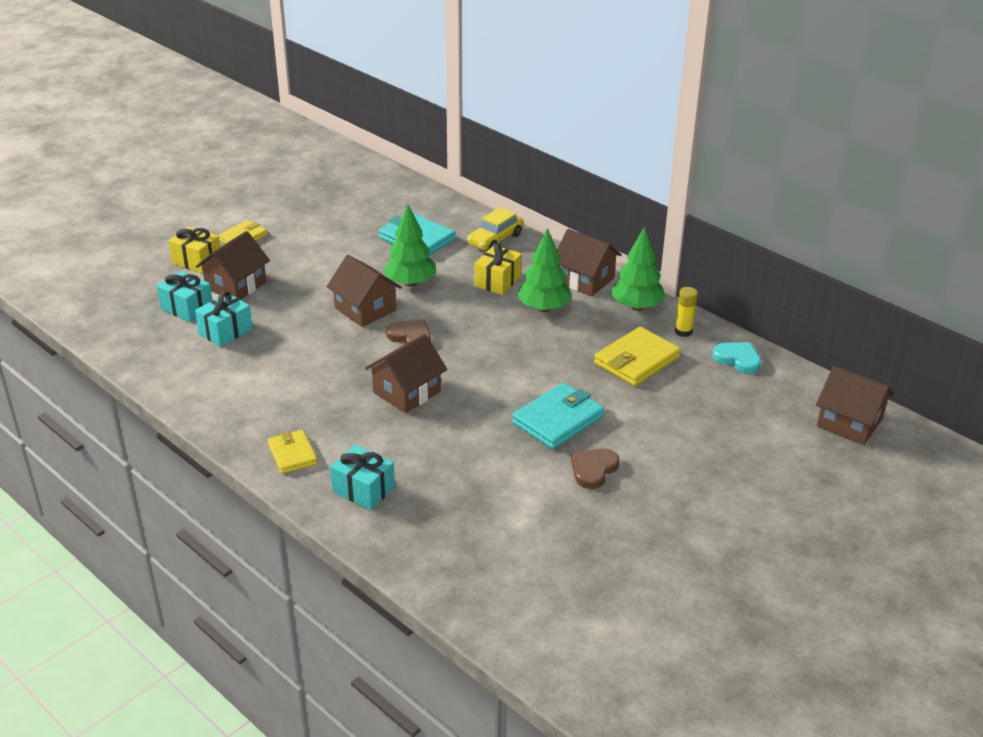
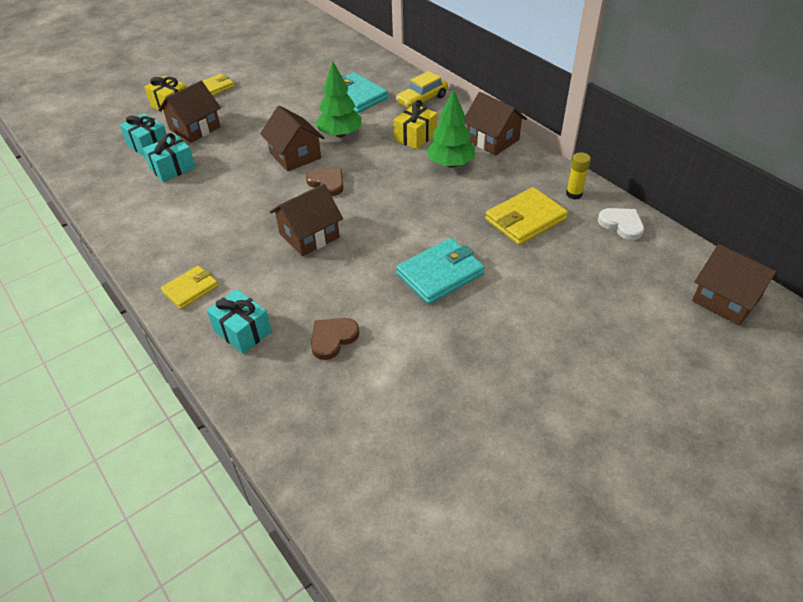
camera: 10 degrees right, 10 degrees up
(292, 454) = (190, 289): yellow wallet -> yellow wallet turned 60 degrees clockwise
(593, 469) = (463, 329): brown heart -> brown heart (333, 338)
(636, 307) = (534, 167): green tree -> none
(737, 359) = (621, 224): turquoise heart -> white heart

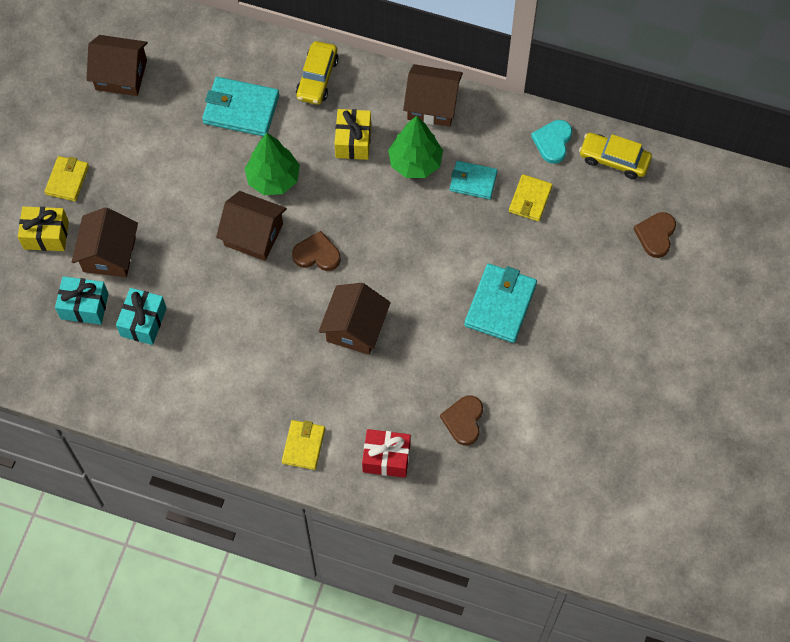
camera: 35 degrees left, 20 degrees up
(242, 331) = (386, 458): turquoise gift -> red gift
(486, 191) = (473, 181): none -> turquoise wallet
(525, 219) = (530, 199): yellow wallet -> yellow wallet, size x0.63
(574, 194) = (553, 142): yellow glue stick -> turquoise heart
(621, 224) = (614, 159): white heart -> yellow car
(625, 289) = (655, 235): none -> brown heart
(726, 300) = (734, 203): brown house -> brown house (121, 75)

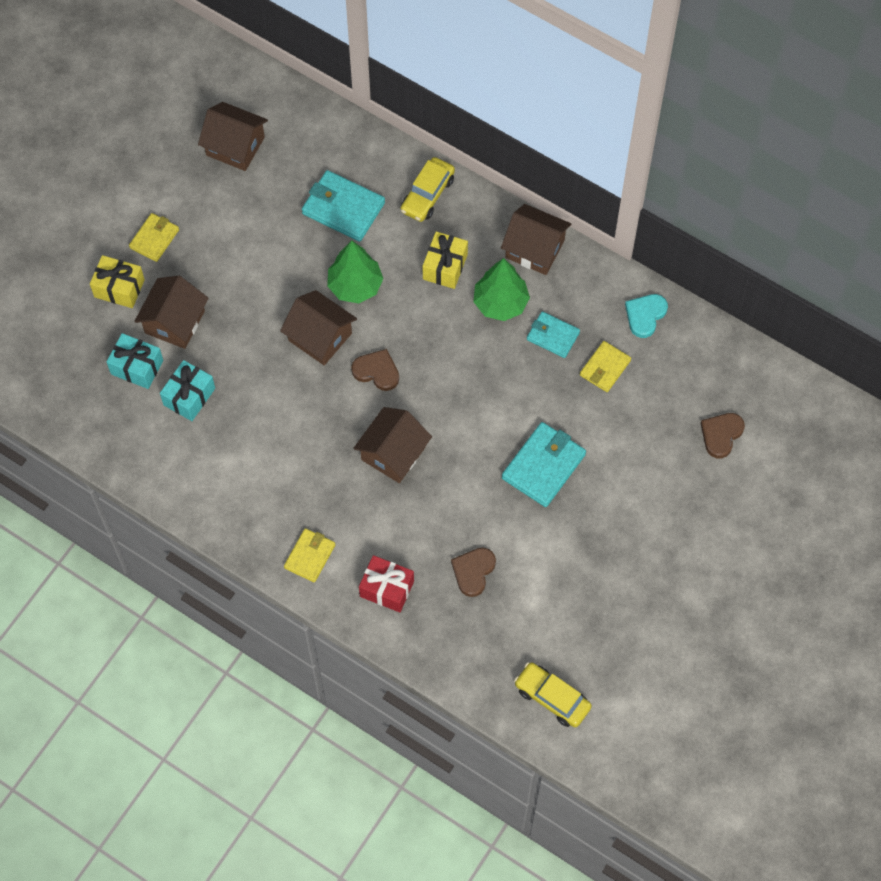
camera: 15 degrees right, 0 degrees up
(614, 159) = (702, 348): yellow car -> yellow car (552, 698)

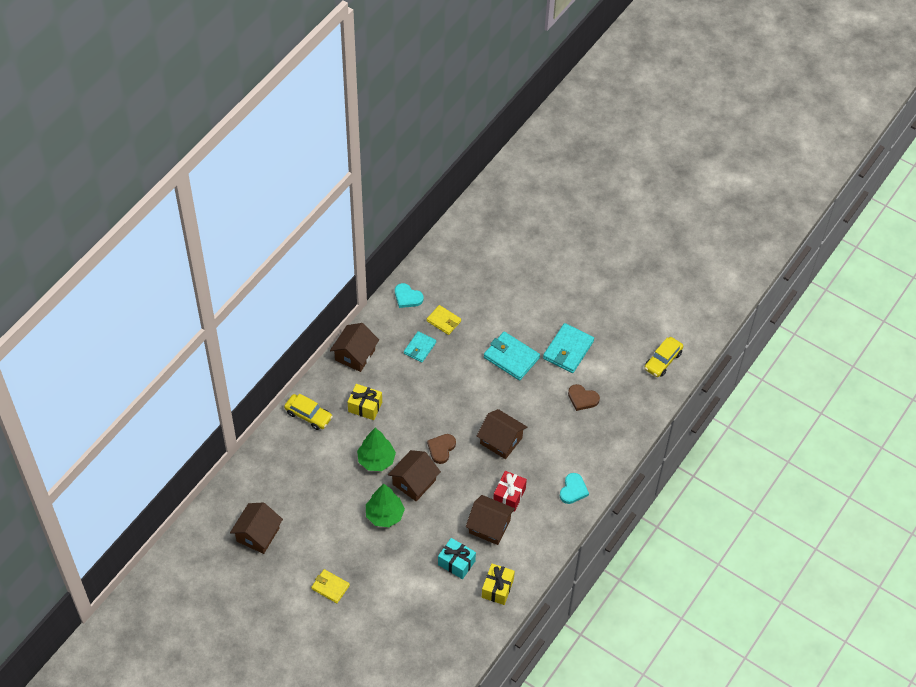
camera: 90 degrees left, 10 degrees down
(119, 288) = (369, 609): yellow gift -> yellow gift (497, 588)
(137, 367) = (432, 597): turquoise gift -> none
(174, 322) = (398, 573): brown house -> brown house (489, 526)
(310, 556) = (573, 490): yellow wallet -> turquoise heart
(343, 208) = (315, 466): turquoise wallet -> turquoise wallet (568, 350)
(387, 589) = (595, 446): red gift -> red gift (509, 495)
(500, 303) = (394, 376): green tree -> green tree (384, 515)
(721, 435) = (491, 264): brown heart -> none

